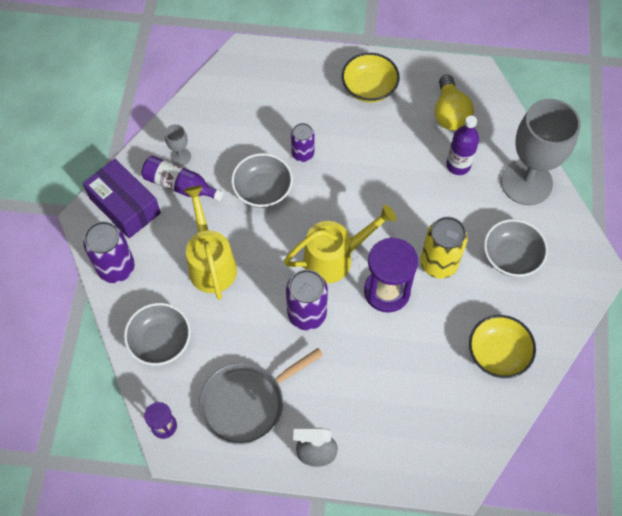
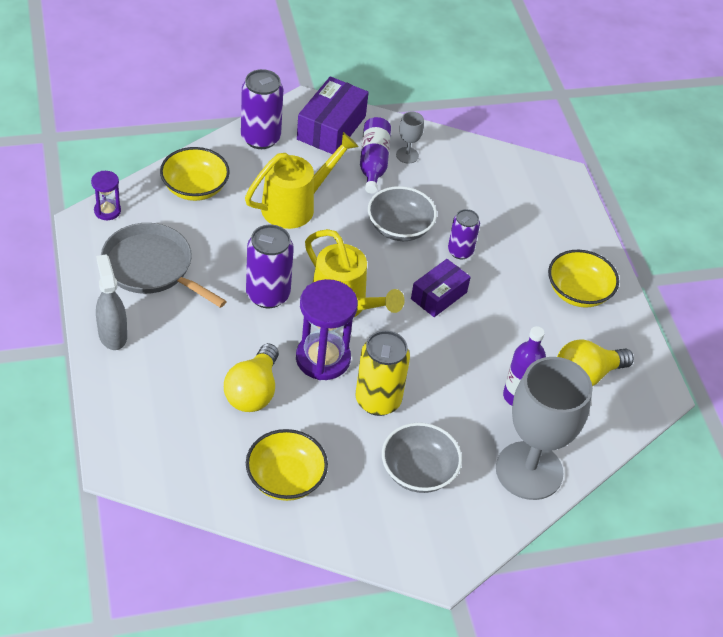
camera: 65 degrees right, 15 degrees down
(160, 341) = (195, 188): grey bowl -> yellow bowl
(345, 185) = (438, 295): none -> purple box
(407, 354) = (253, 391): none -> yellow light bulb

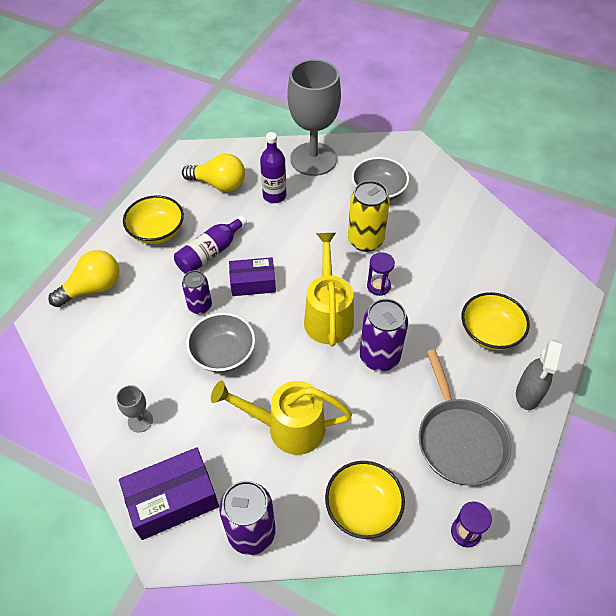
camera: 135 degrees left, 5 degrees up
(253, 391) = (446, 291): yellow light bulb -> yellow light bulb (93, 288)
(285, 478) = (464, 229): yellow bowl -> yellow bowl (490, 332)
(323, 359) = (378, 286): purple hourglass -> purple hourglass, size x0.52
(373, 162) = (177, 431): purple bottle -> purple bottle (210, 253)

